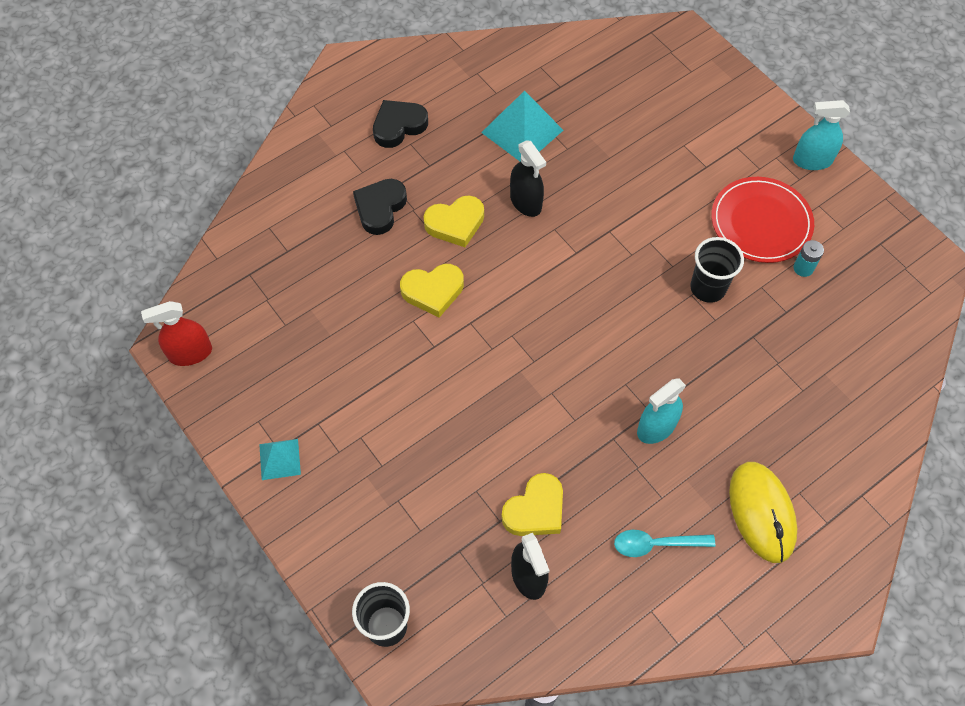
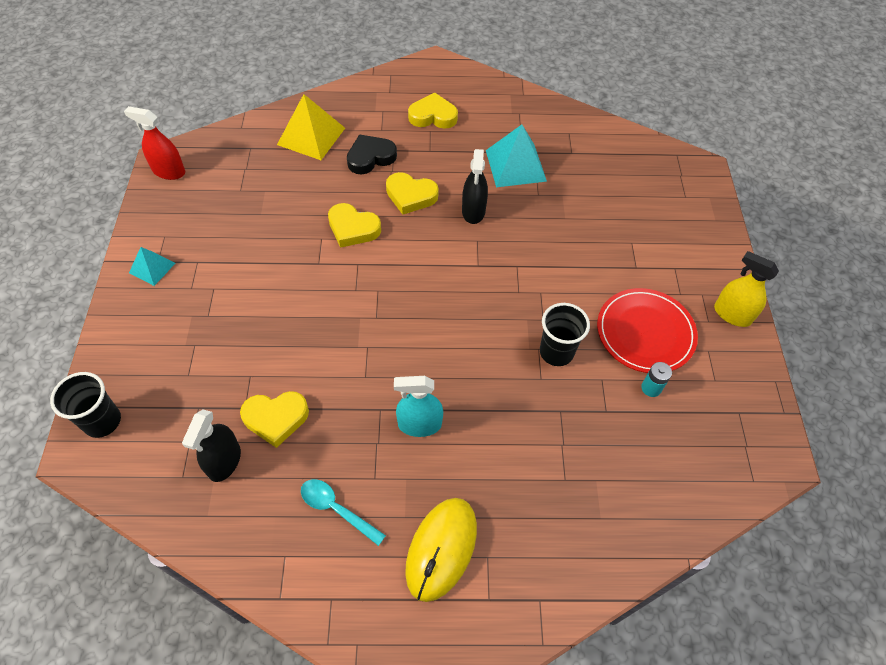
camera: 35 degrees right, 5 degrees down
(299, 222) = (311, 136): none -> yellow pyramid
(398, 126) = (433, 116): black heart -> yellow heart
(812, 161) = (732, 314): turquoise spray bottle -> yellow spray bottle

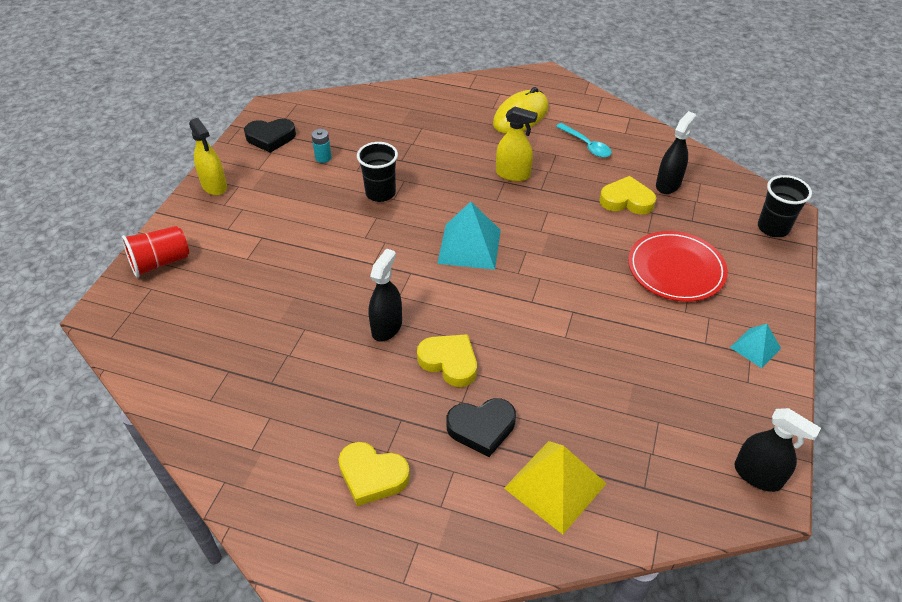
camera: 160 degrees left, 10 degrees down
(169, 171) = (757, 475): red spray bottle -> black spray bottle
(353, 228) = (527, 339): yellow heart -> none
(419, 424) = (513, 174): turquoise spray bottle -> yellow spray bottle
(515, 165) = (306, 371): turquoise pyramid -> turquoise pyramid (469, 246)
(645, 332) = (297, 190): red plate -> red plate (676, 269)
(700, 220) = (160, 262): none -> red cup
(734, 403) = (270, 138): none -> black heart

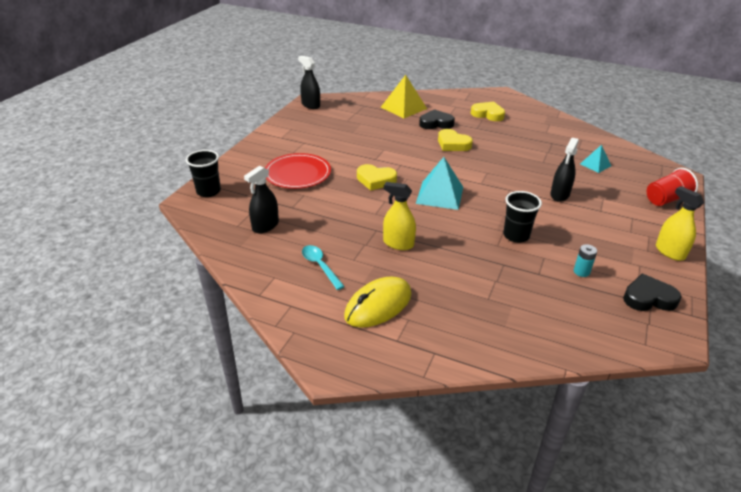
camera: 175 degrees left, 10 degrees down
(386, 327) = (492, 159): black spray bottle -> black spray bottle (559, 195)
(626, 200) = (308, 216): yellow heart -> yellow heart (375, 180)
(755, 347) = (276, 139): turquoise pyramid -> turquoise pyramid (595, 165)

